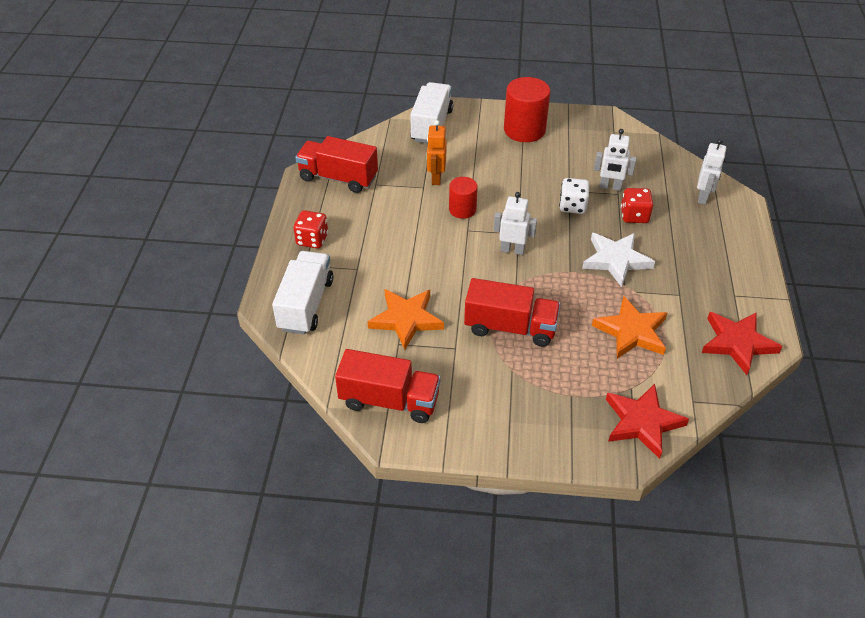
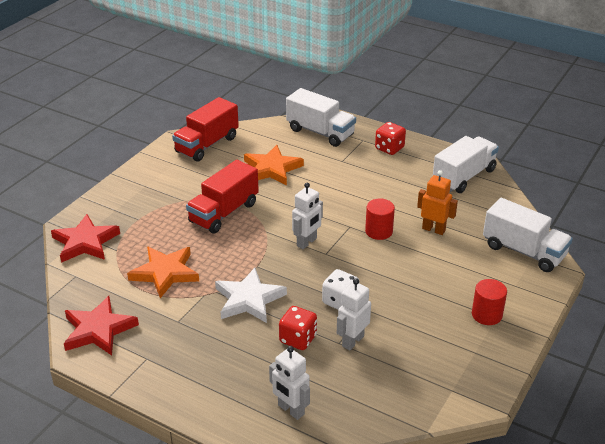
camera: 115 degrees right, 10 degrees down
(338, 178) = (463, 177): red truck -> white truck
(524, 130) = (486, 315): red cylinder -> red cylinder, size x0.60

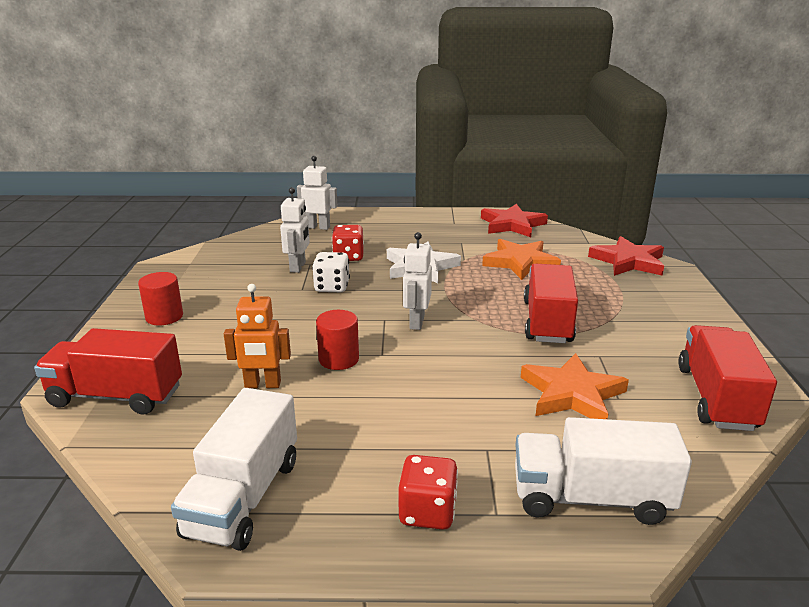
camera: 150 degrees right, 10 degrees down
(523, 251) = (116, 396): white truck -> red truck

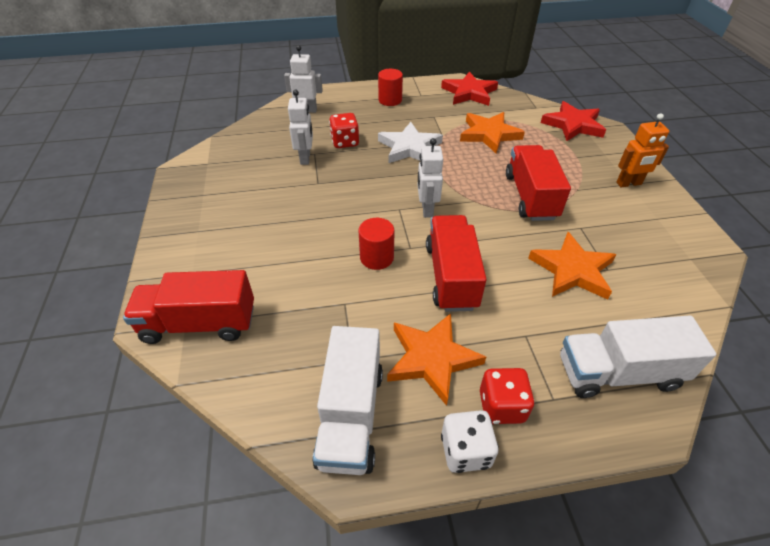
camera: 10 degrees left, 20 degrees up
(164, 317) = (208, 228): red cylinder -> red cylinder (390, 100)
(262, 385) = (323, 294): orange robot -> orange robot (629, 183)
(332, 287) = (343, 178): white dice -> white dice (465, 451)
(362, 457) = (432, 359): none -> orange star
(716, 398) = (678, 259): red truck -> red truck (451, 276)

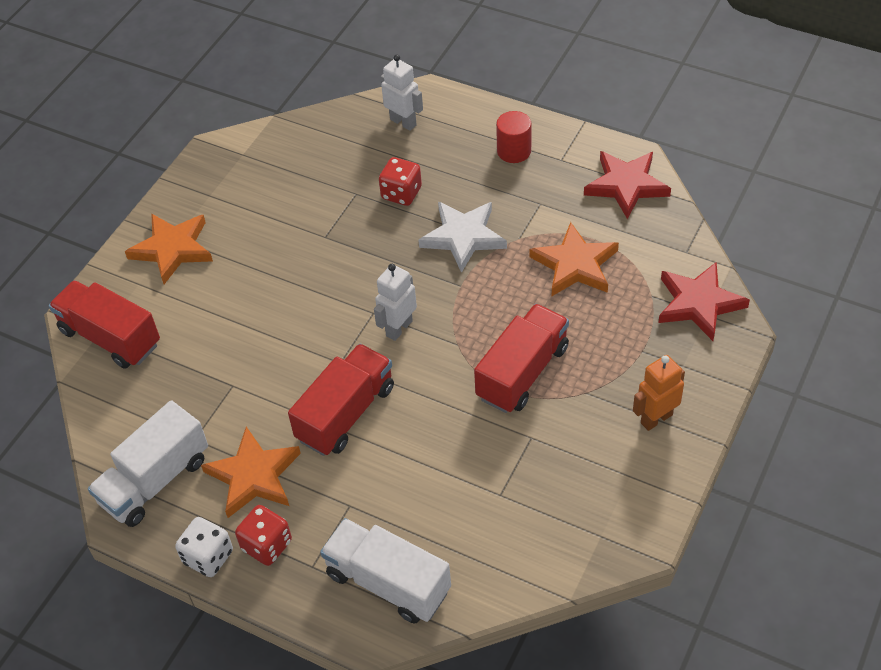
camera: 40 degrees right, 5 degrees up
(305, 158) = (341, 196): white robot -> none
(376, 257) = (300, 356): red cylinder -> none
(572, 270) = (464, 475): orange star -> orange star (173, 249)
(629, 183) = (656, 418): orange robot -> orange robot turned 120 degrees clockwise

